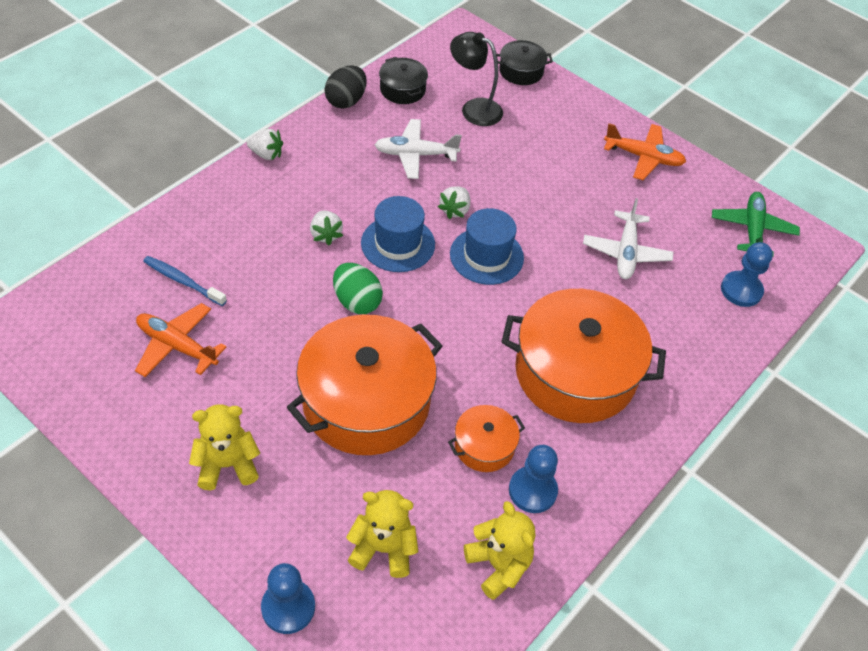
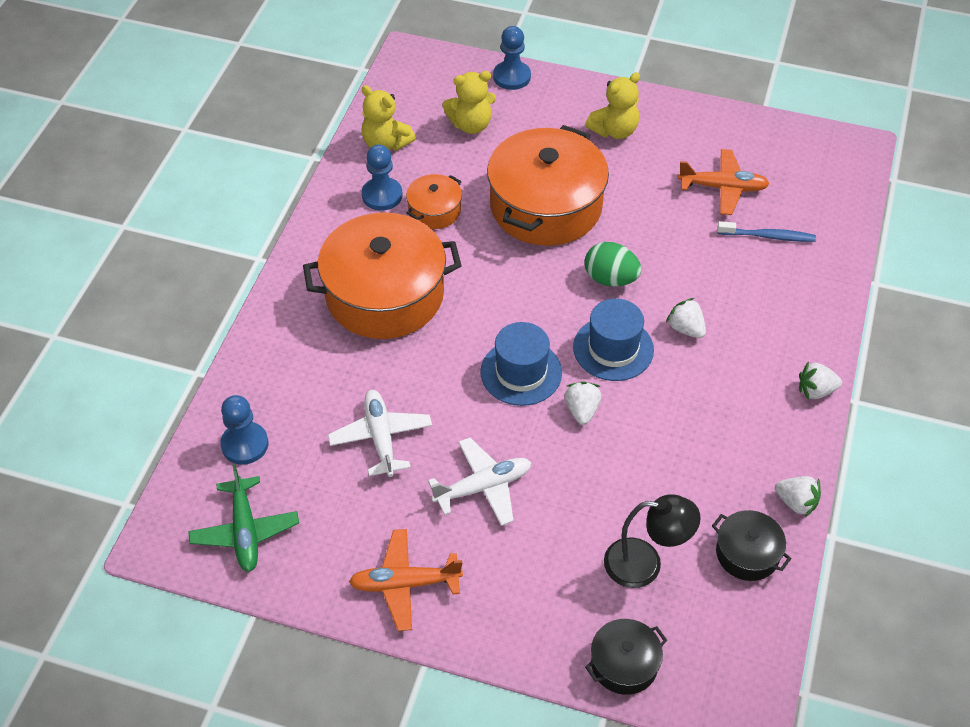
camera: 160 degrees right, 0 degrees up
(346, 101) = (796, 502): black egg -> white strawberry
(415, 155) = (667, 462): white plane -> white plane (483, 487)

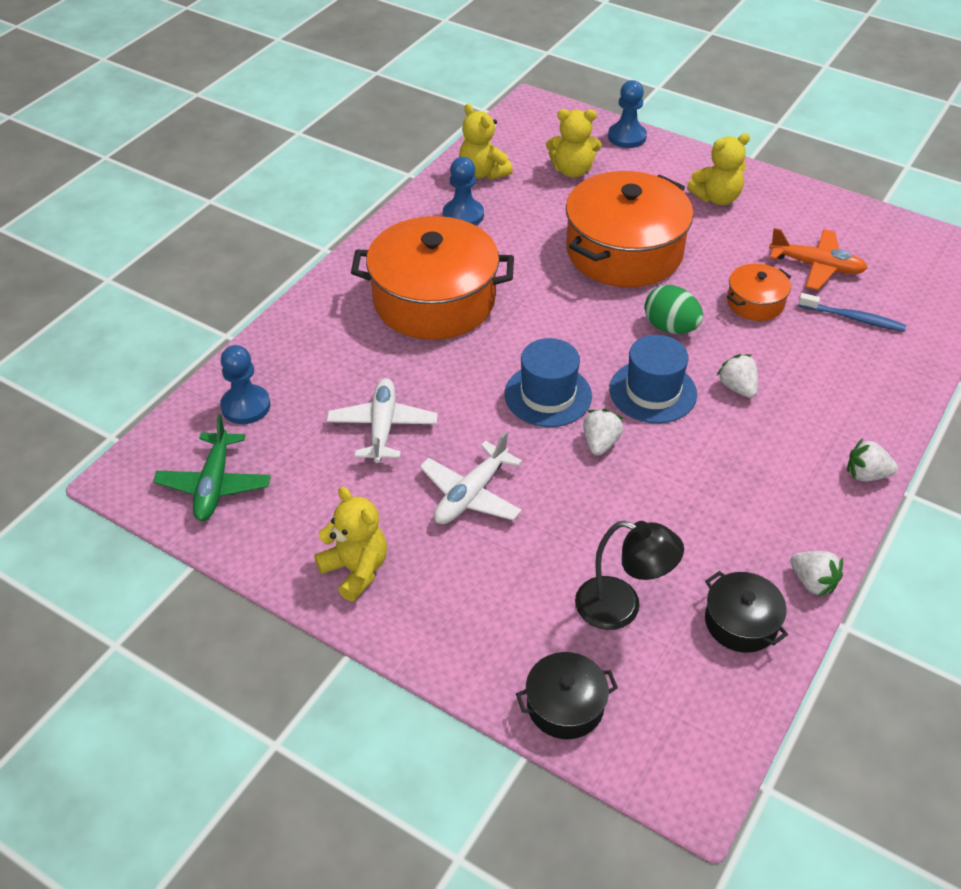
camera: 15 degrees right, 5 degrees down
(405, 584) = (356, 570): orange plane -> yellow teddy bear
(434, 210) = (510, 236): orange pot -> orange pot (755, 303)
(483, 487) = (471, 494): white plane -> white plane turned 135 degrees clockwise

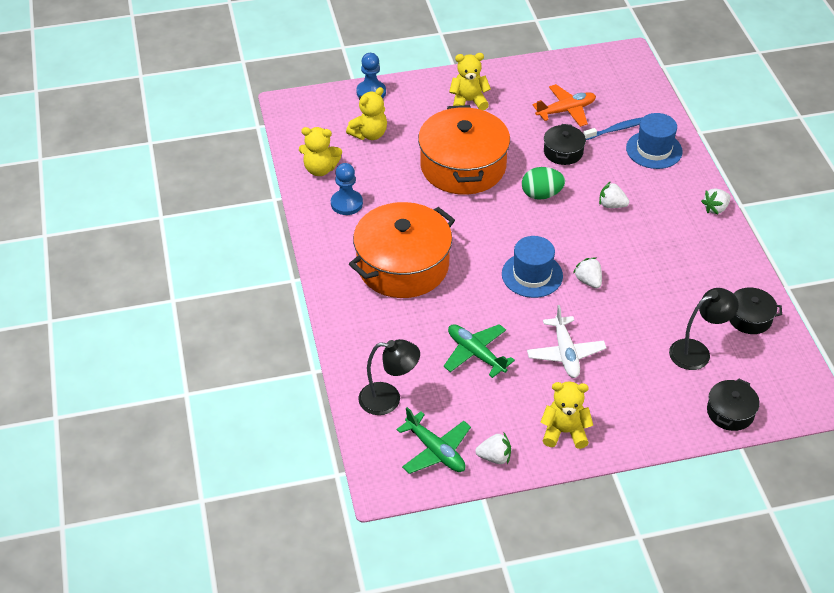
camera: 45 degrees left, 0 degrees up
(246, 406) = (389, 399): blue pawn -> black lamp
(382, 427) = (476, 354): white plane -> green plane
(653, 391) = (577, 236): blue hat -> blue hat (654, 150)
(716, 198) = (468, 101): yellow teddy bear -> yellow teddy bear turned 120 degrees counterclockwise
(755, 303) = (563, 152): orange pot -> black pot
(812, 582) = (754, 277): white strawberry -> white strawberry (494, 457)

